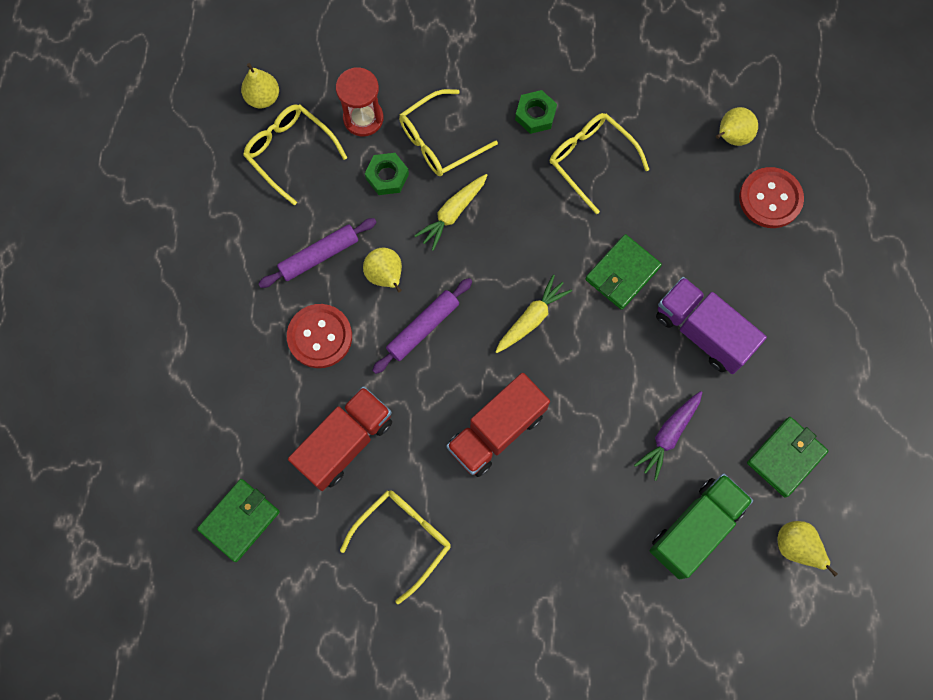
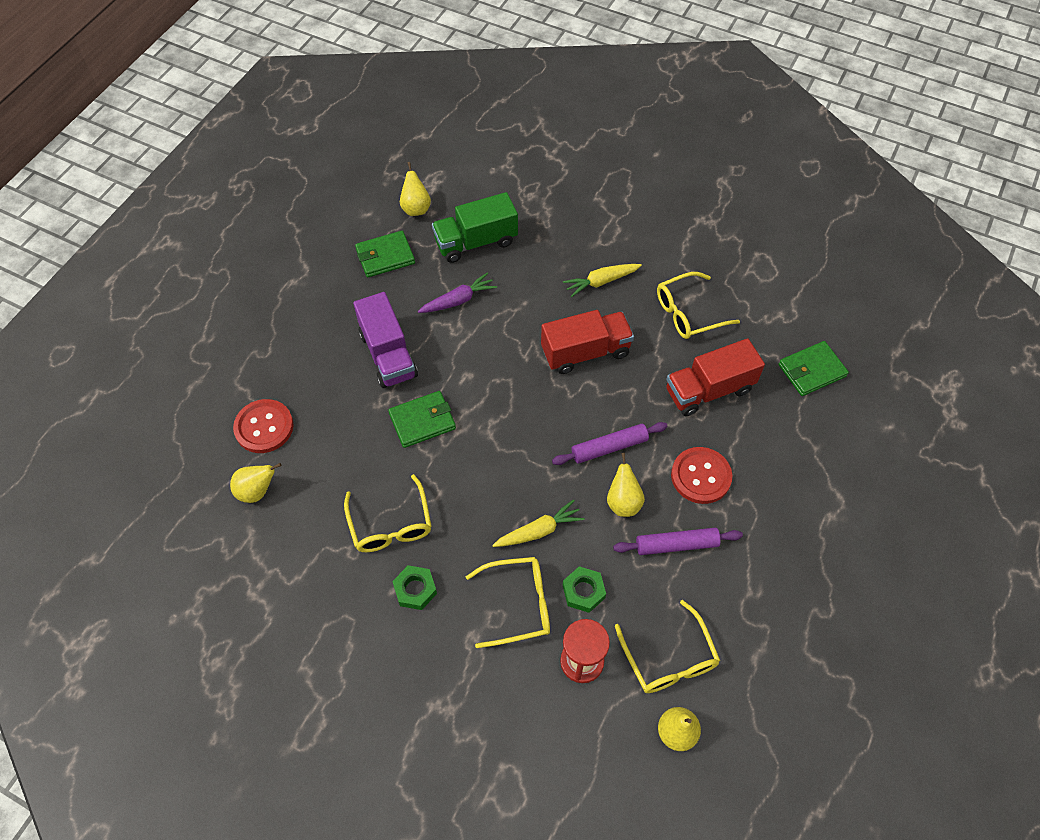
camera: 155 degrees left, 15 degrees down
(531, 318) = (516, 418): yellow carrot -> yellow carrot (601, 282)

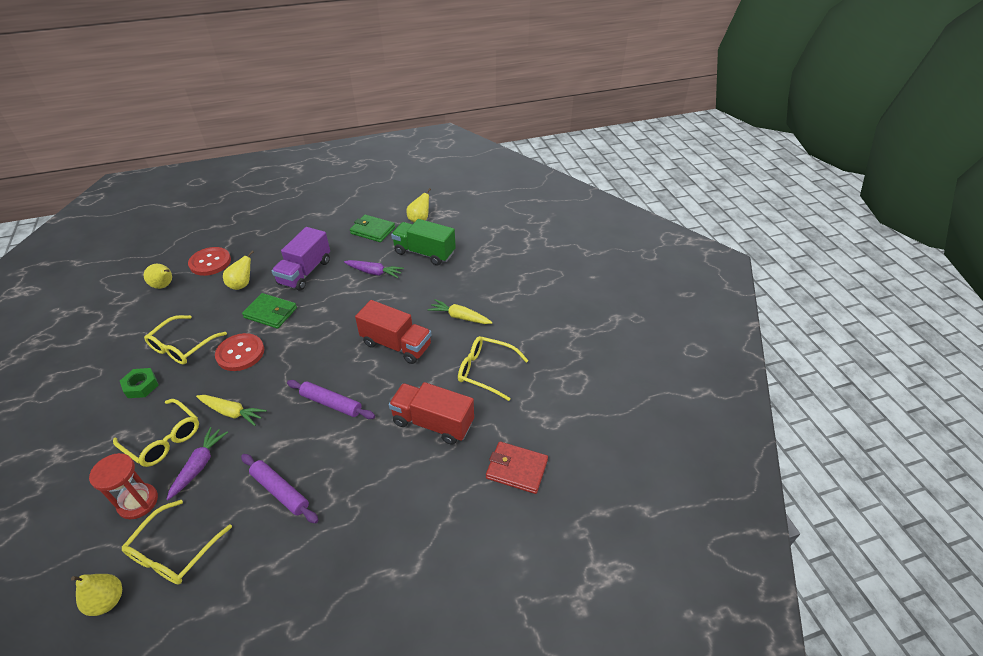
camera: 45 degrees right, 15 degrees down
(583, 591) = (199, 466): green nut -> purple carrot
(623, 502) = (292, 439): yellow pear -> yellow pear (242, 285)
(701, 476) = (353, 466): red button -> red button (240, 353)
(811, 371) = (516, 469): green wallet -> red wallet

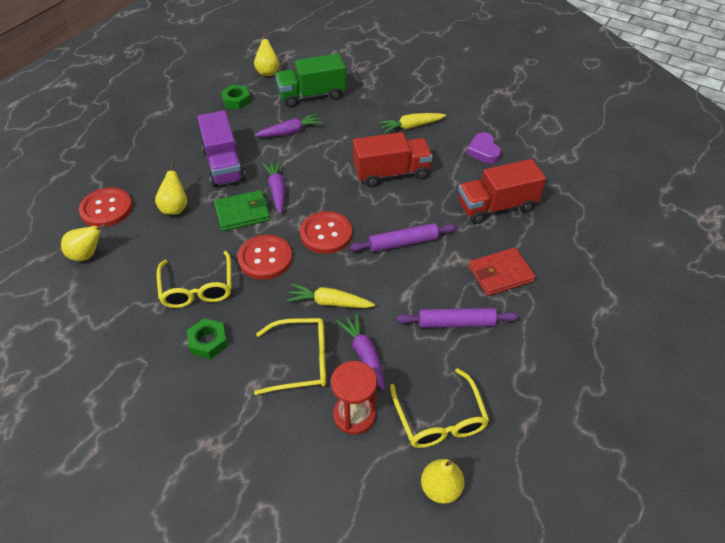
camera: 40 degrees left, 5 degrees up
(231, 412) = (330, 302): yellow carrot -> yellow carrot turned 150 degrees counterclockwise
(295, 361) = (326, 234): none -> red button
(310, 310) = (277, 190): none -> purple carrot
(372, 230) = (236, 100): green wallet -> green nut
(486, 371) = (483, 151): yellow glasses -> purple heart
(516, 469) = (589, 198): red wallet -> red wallet (500, 274)

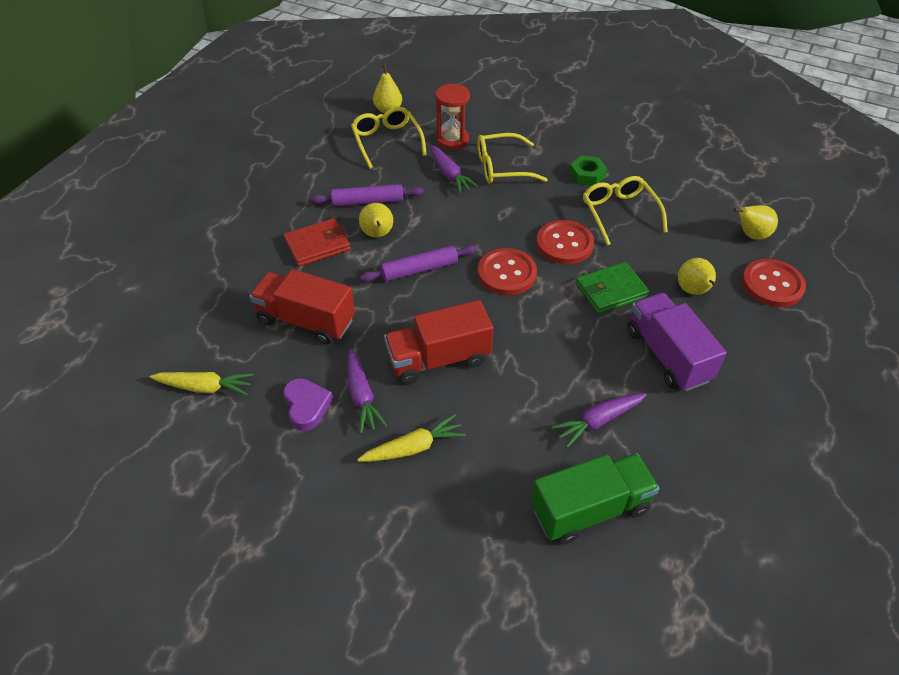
camera: 175 degrees right, 0 degrees up
(236, 100) = (713, 485): green nut -> none
(268, 72) = (693, 570): yellow pear -> yellow pear (377, 234)
(277, 190) = (581, 322): purple carrot -> purple carrot (362, 395)
(330, 302) = (487, 209): yellow carrot -> yellow carrot (204, 387)
(496, 206) = (306, 320): red truck -> red truck turned 135 degrees counterclockwise

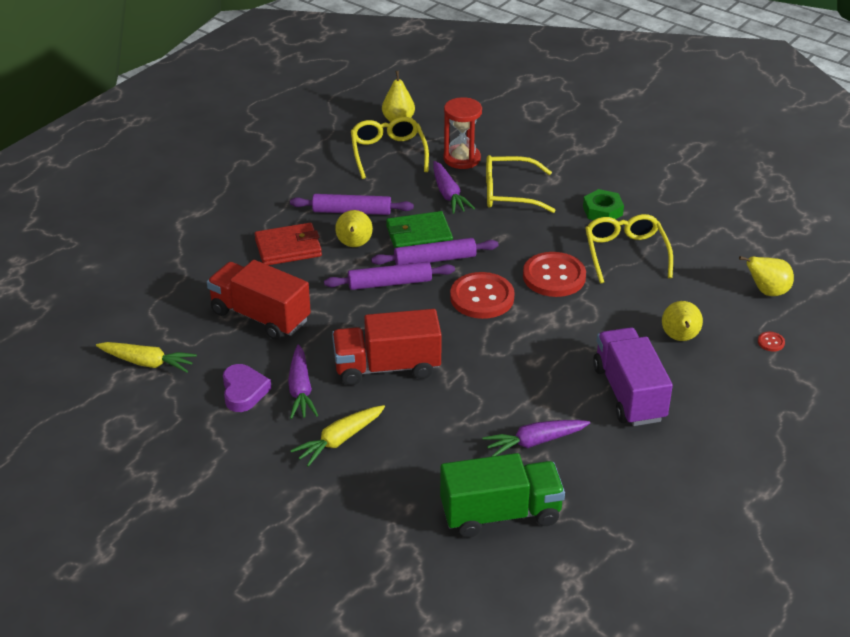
camera: 10 degrees right, 10 degrees down
(413, 447) = (340, 440): yellow carrot -> yellow carrot turned 150 degrees clockwise
(454, 240) = (435, 259): none -> purple rolling pin
(611, 290) = (589, 327): green wallet -> green wallet (419, 235)
(772, 284) = (771, 342): red button -> red button, size x0.40

